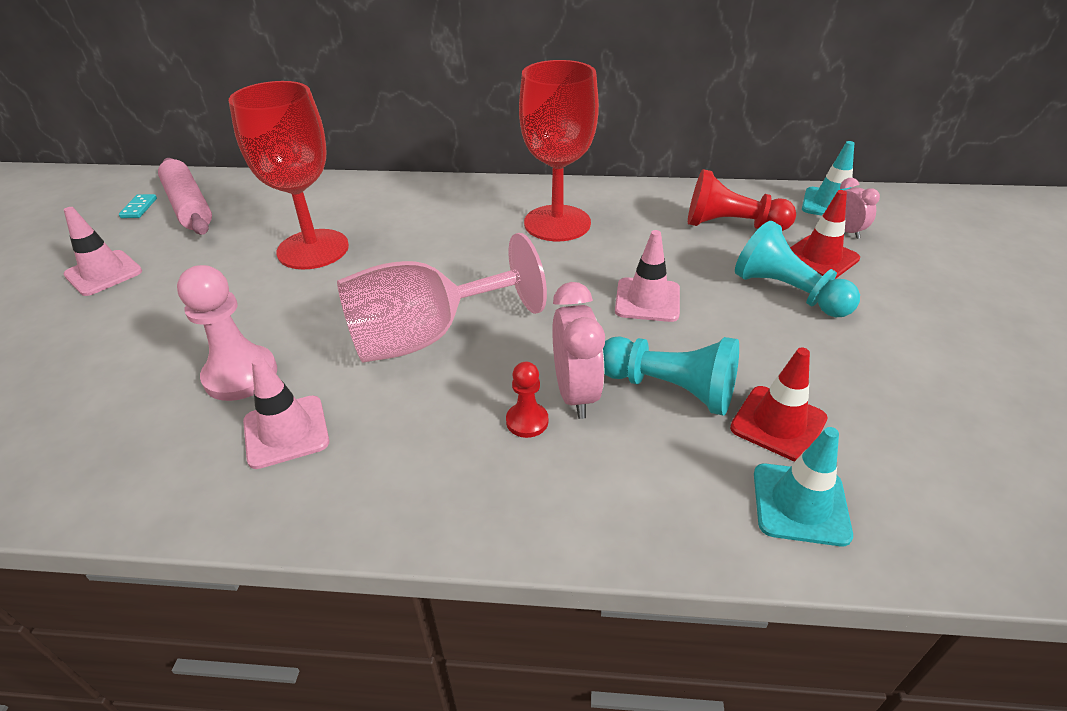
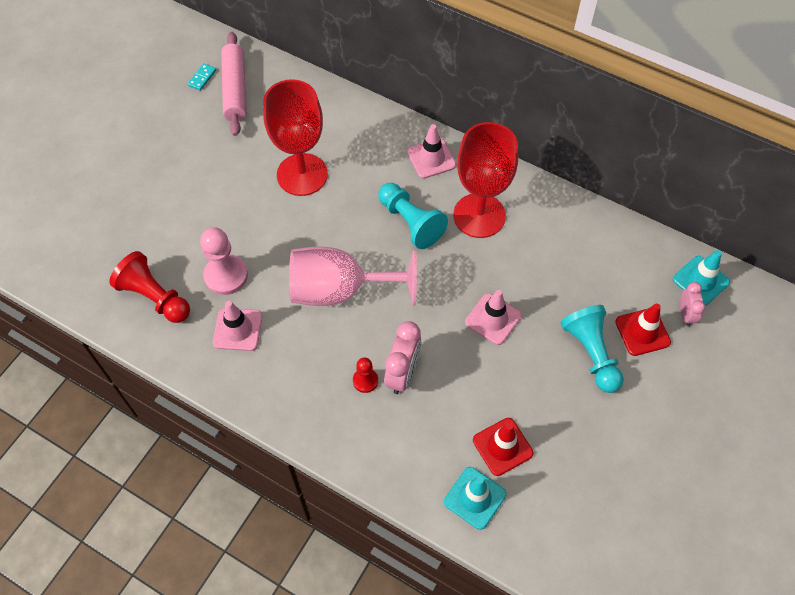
camera: 25 degrees right, 20 degrees up
(103, 273) = (168, 145): pink traffic cone -> pink traffic cone (431, 158)
(669, 389) = (458, 395): turquoise pawn -> turquoise pawn (410, 222)
(731, 225) = (605, 271): red pawn -> red pawn (154, 297)

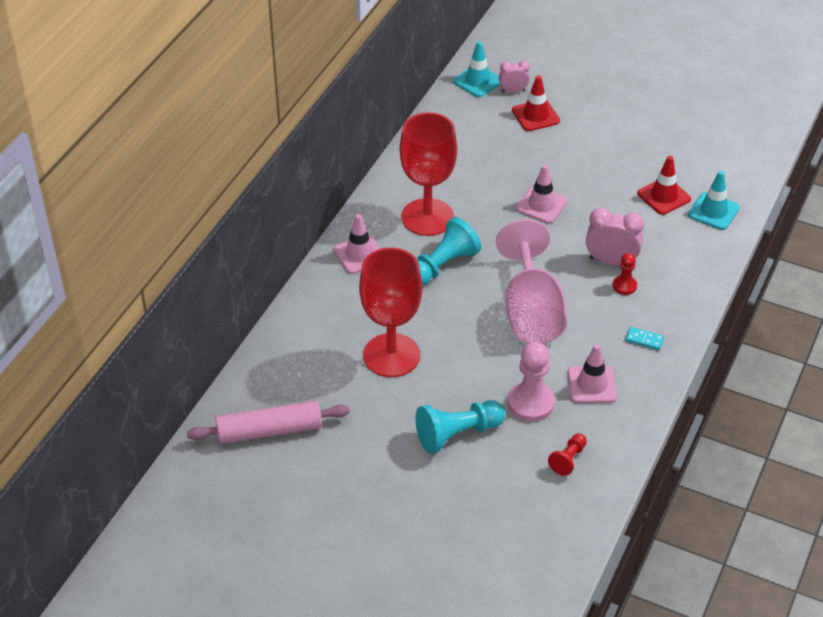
camera: 95 degrees left, 15 degrees down
(154, 297) = (568, 459): red pawn -> red pawn, size x0.55
(202, 78) = (251, 466): turquoise domino -> turquoise domino (644, 340)
(591, 353) = (563, 145): turquoise pawn -> turquoise pawn (457, 434)

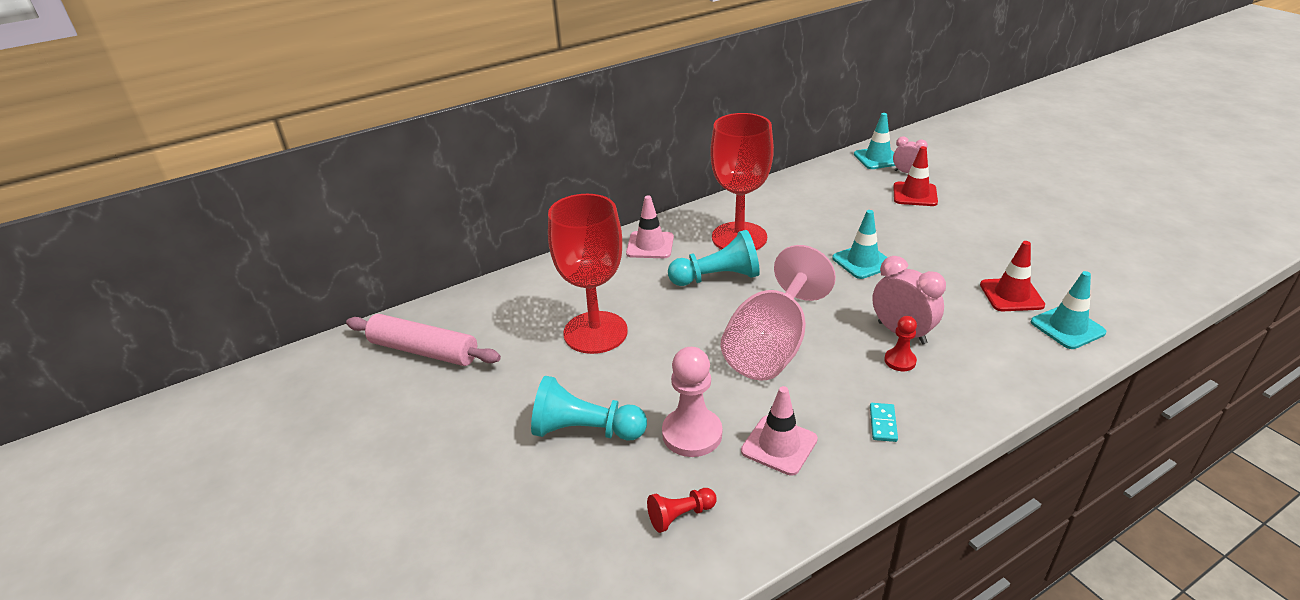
camera: 35 degrees right, 10 degrees down
(541, 205) = (862, 262): pink traffic cone -> turquoise traffic cone
(644, 340) = (882, 424): turquoise domino -> turquoise domino turned 45 degrees clockwise

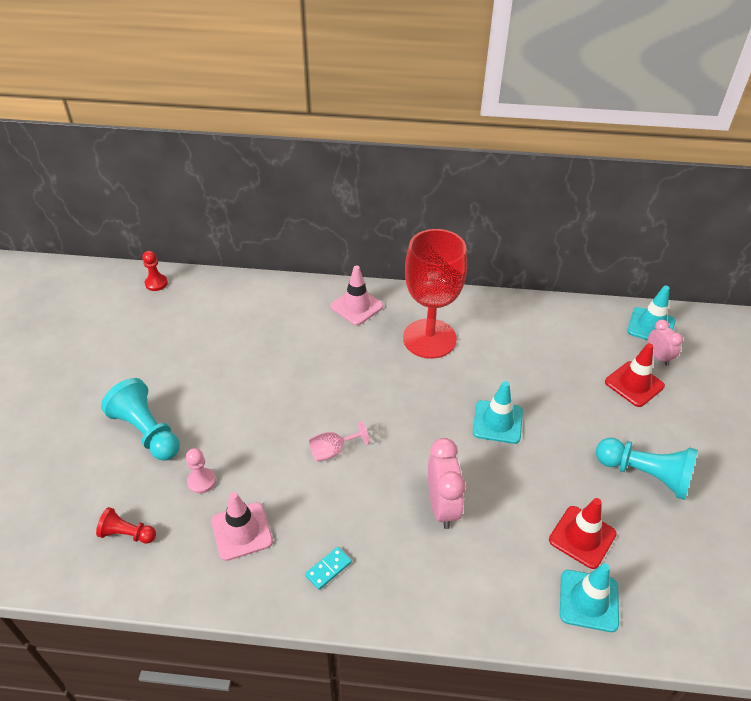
camera: 35 degrees right, 10 degrees up
(423, 351) = (128, 307): pink rolling pin -> none
(595, 332) = (237, 359): red goblet -> none
(692, 434) = (201, 481): pink pawn -> pink pawn, size x0.55
(717, 278) = (369, 365): turquoise pawn -> turquoise pawn (645, 475)
(771, 347) = (332, 451): pink goblet -> pink goblet, size x0.41
(900, 361) = (408, 529): red pawn -> red pawn (156, 283)

